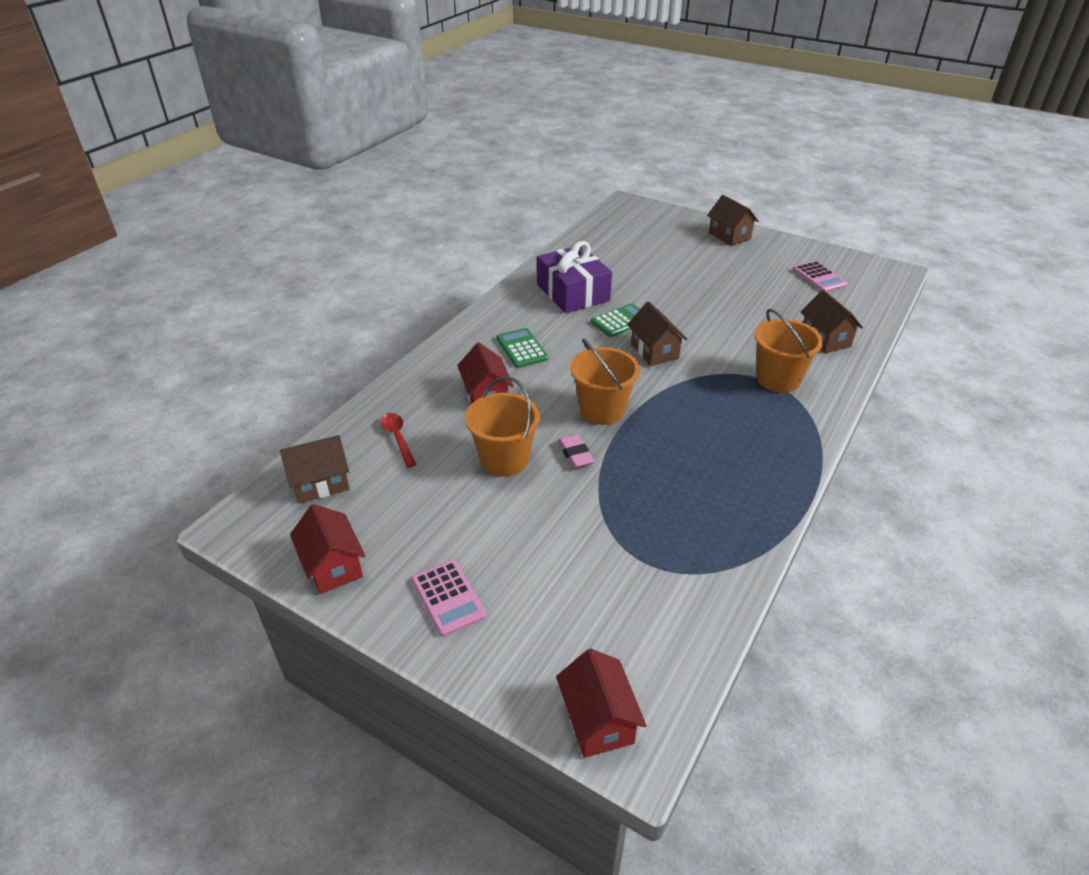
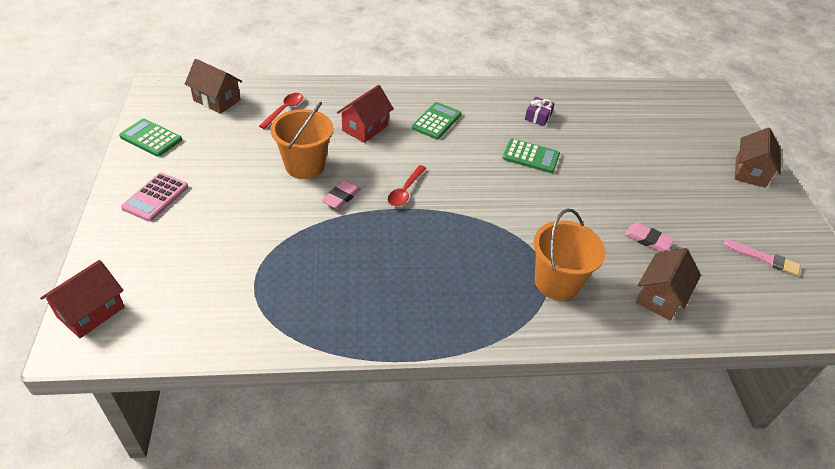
camera: 50 degrees right, 5 degrees up
(332, 566) = (151, 138): red house -> green calculator
(573, 292) = (538, 116): purple gift -> purple gift, size x0.43
(602, 410) = (405, 191): orange bucket -> red spoon
(654, 351) = (511, 191): brown house -> none
(764, 315) = (647, 239): none -> pink eraser
(819, 277) = (764, 259): pink calculator -> pink brush

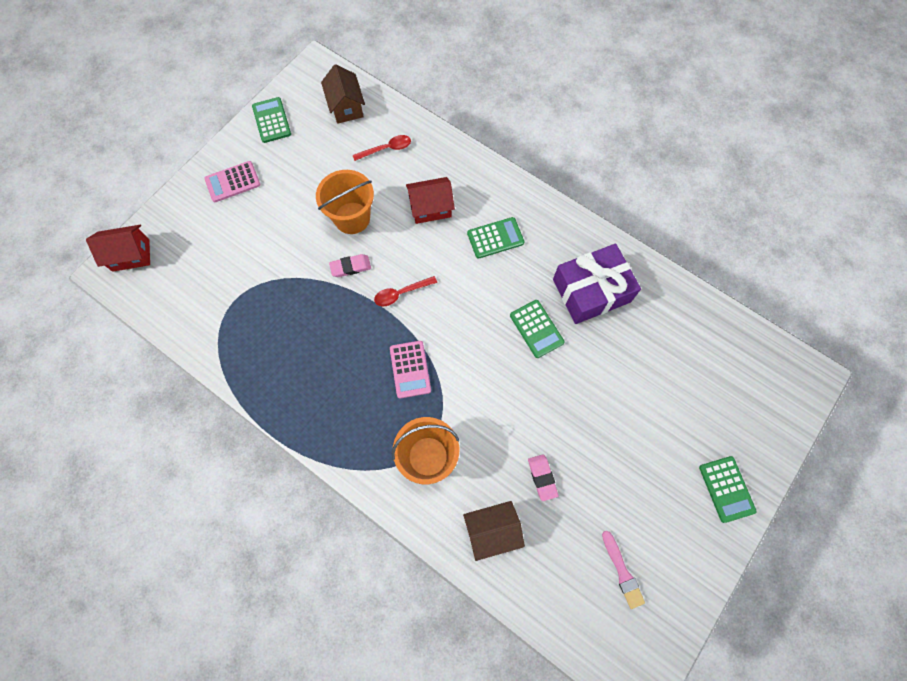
camera: 45 degrees right, 25 degrees up
(472, 235) = (410, 369): none -> pink calculator
(538, 116) = (591, 290): purple gift -> purple gift, size x2.35
(750, 172) = (726, 489): brown house -> green calculator

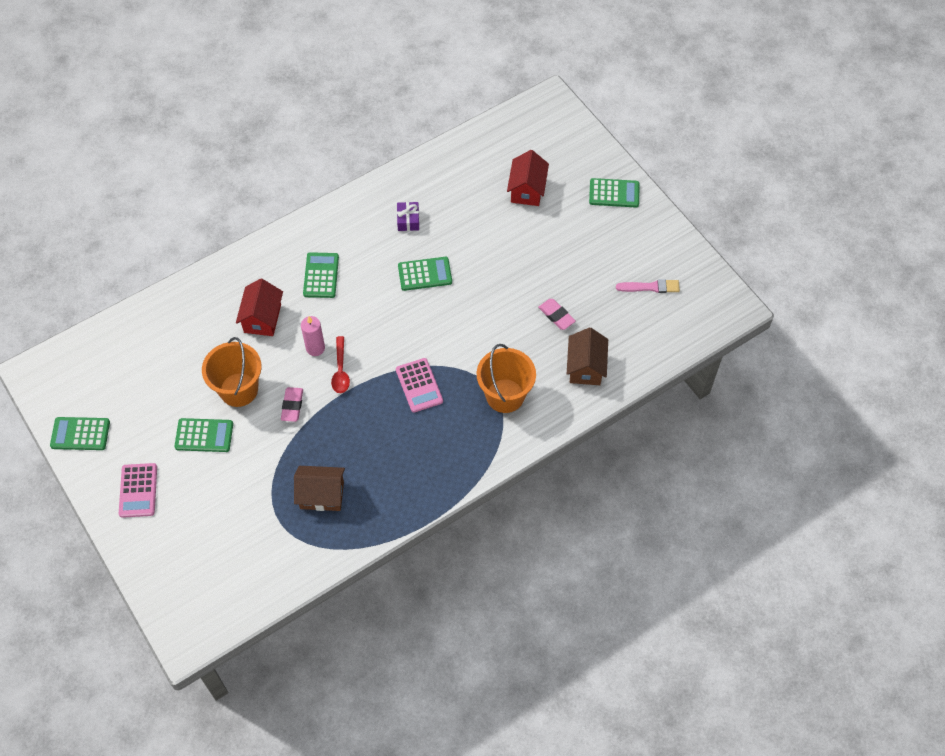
camera: 70 degrees left, 10 degrees down
(131, 255) = (177, 612): red house -> red house (527, 190)
(298, 209) = (204, 435): none -> green calculator
(346, 107) = (103, 358): brown house -> brown house (322, 495)
(386, 149) = (175, 336): red spoon -> none
(410, 369) = (419, 385): pink calculator -> pink calculator turned 60 degrees clockwise
(416, 263) = (315, 348): none -> pink candle
(542, 477) = (556, 316): pink eraser -> pink eraser turned 45 degrees clockwise
(591, 290) = (408, 220): purple gift -> purple gift, size x0.43

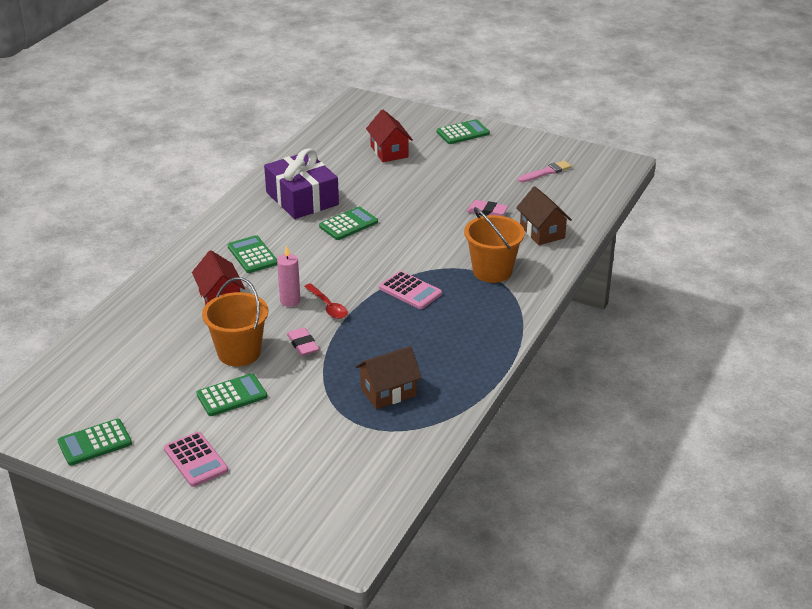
camera: 30 degrees left, 25 degrees down
(408, 220) = (302, 198): purple gift -> purple gift, size x2.35

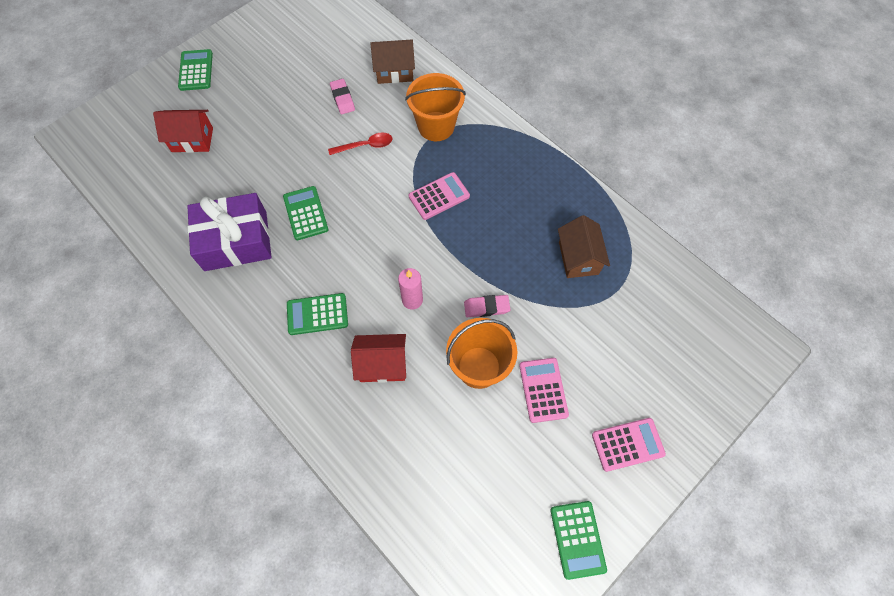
camera: 70 degrees left, 30 degrees up
(231, 395) = (543, 390): green calculator -> pink calculator
(328, 306) = (435, 269): red spoon -> red spoon (365, 146)
(487, 211) = (342, 98): pink eraser -> pink eraser turned 60 degrees counterclockwise
(546, 172) = (303, 35): pink brush -> none

